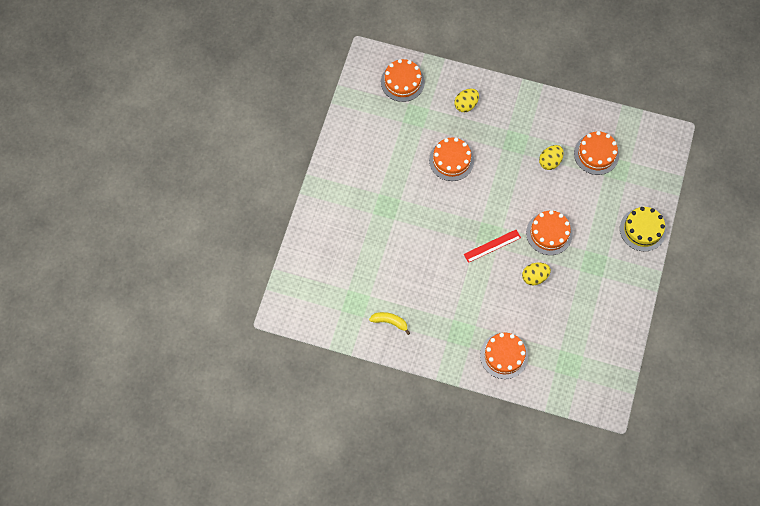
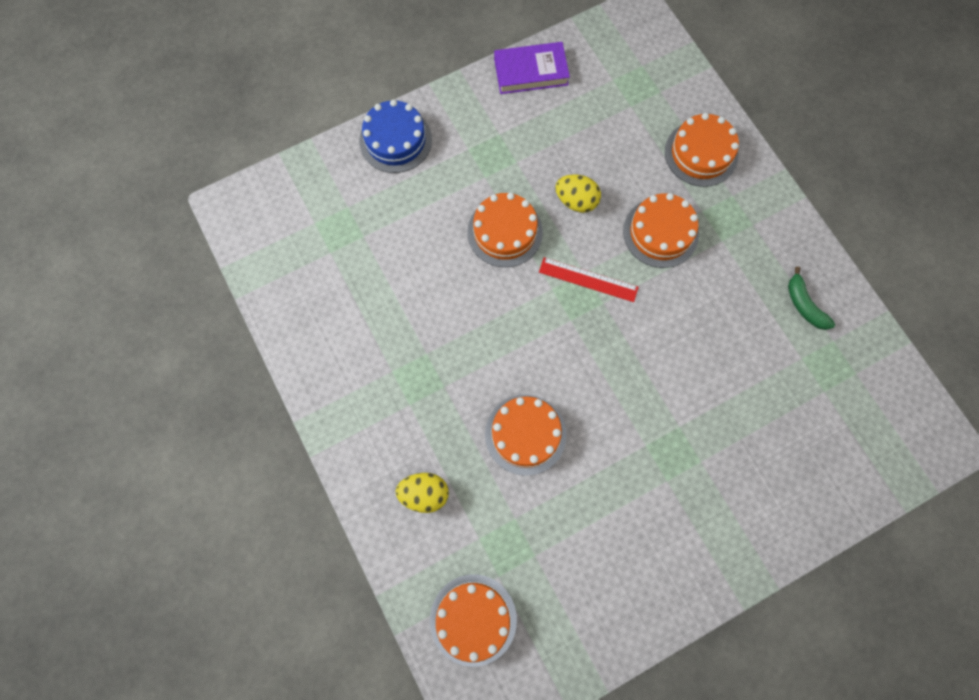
camera: 135 degrees left, 5 degrees up
(390, 322) = (804, 305): yellow banana -> green banana
(550, 161) = (405, 313): yellow egg -> none
(596, 154) = (341, 269): orange cake -> orange cake (660, 232)
(624, 322) = (531, 72): none -> purple book
(642, 229) = (395, 140): yellow cake -> blue cake

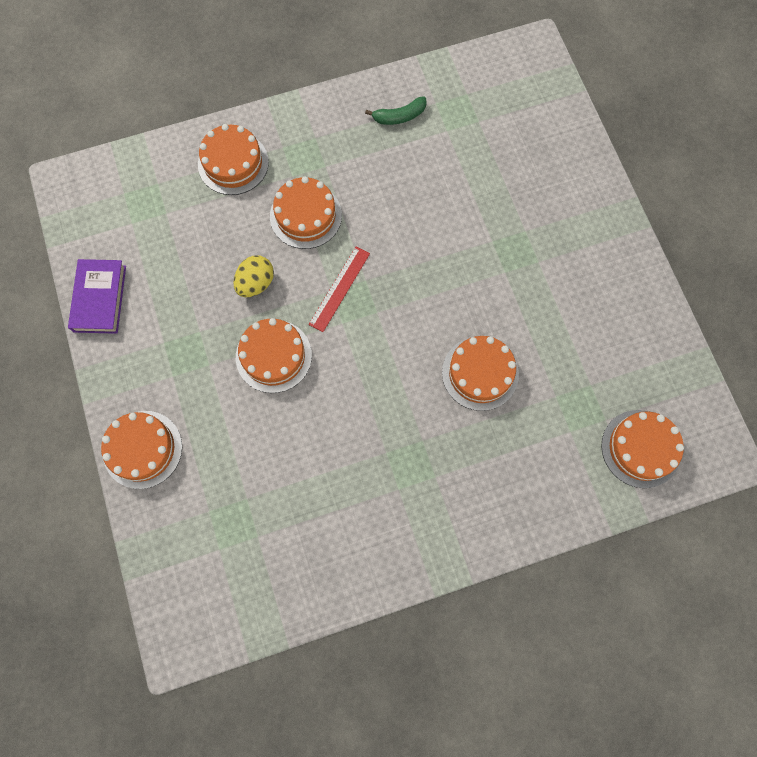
camera: 80 degrees left, 0 degrees up
(395, 140) = (142, 449): blue cake -> orange cake
(424, 494) = (523, 475): yellow egg -> none

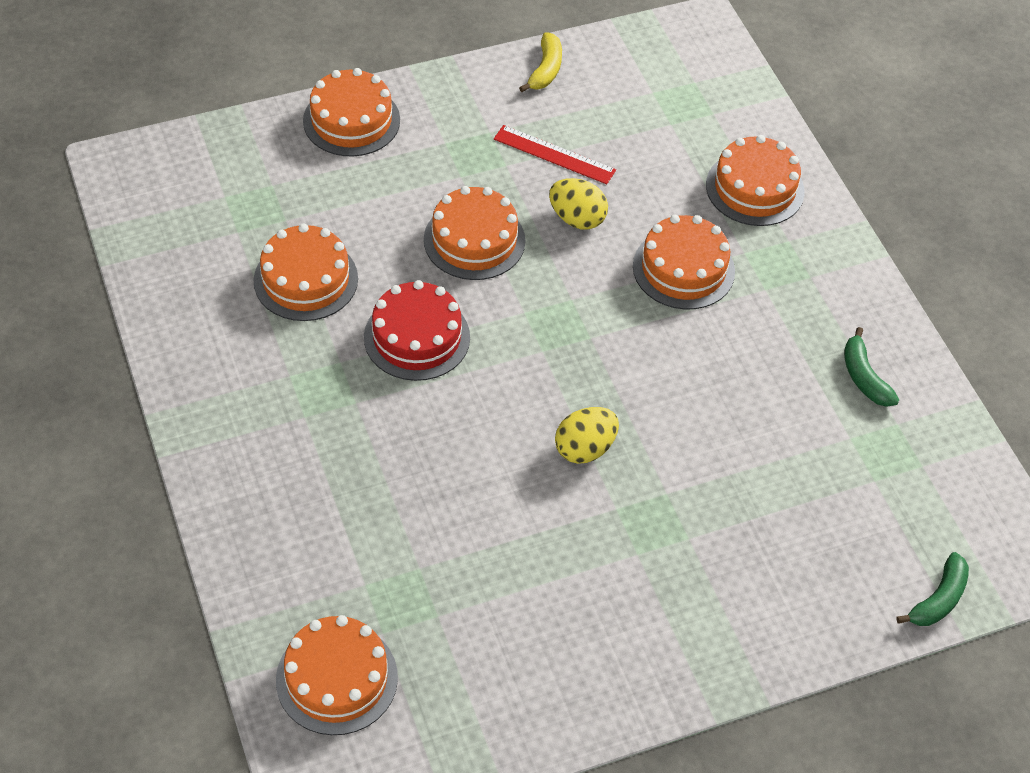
camera: 85 degrees right, 20 degrees down
(100, 298) = (545, 70): purple book -> yellow banana
(339, 288) = (575, 308): red ruler -> red ruler (554, 154)
(364, 398) = (417, 337): none -> red cake
(458, 288) = (585, 448): none -> yellow egg
(480, 373) = (454, 472): orange cake -> orange cake (305, 279)
(561, 99) = (938, 599): none -> green banana

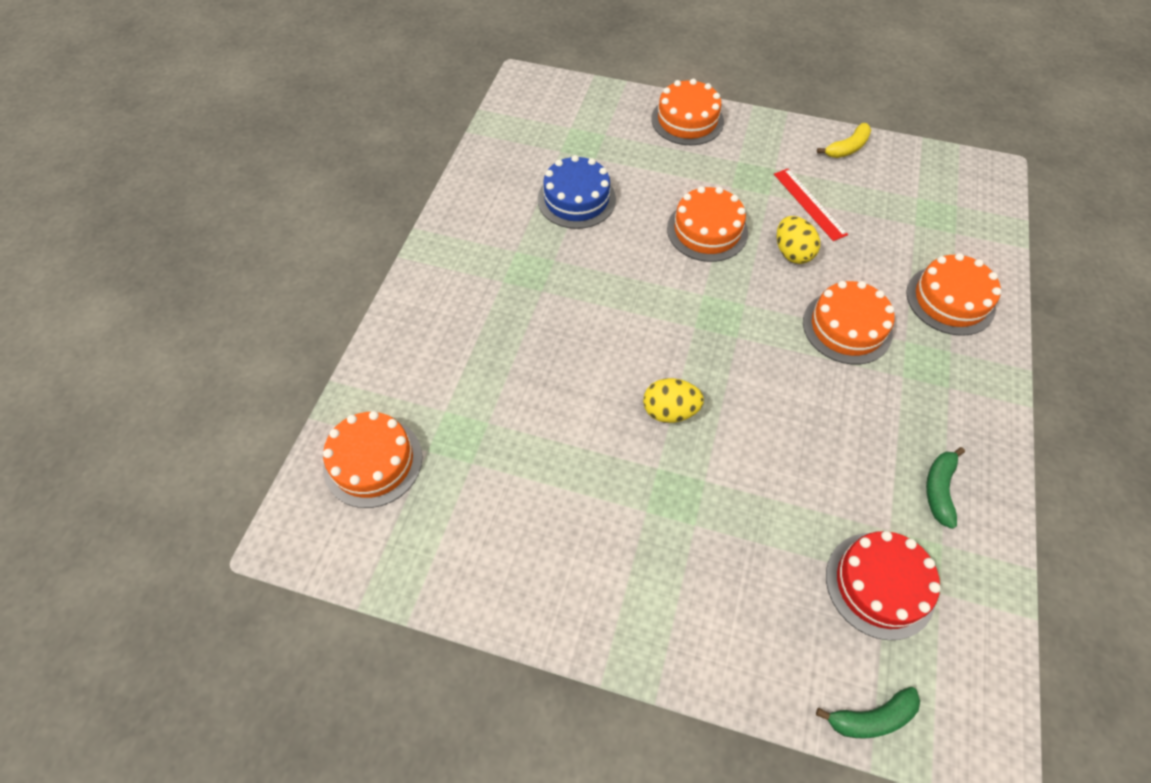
camera: 40 degrees right, 5 degrees up
(305, 279) = (576, 199): orange cake -> blue cake
(417, 337) = (616, 271): red cake -> red cake (880, 585)

